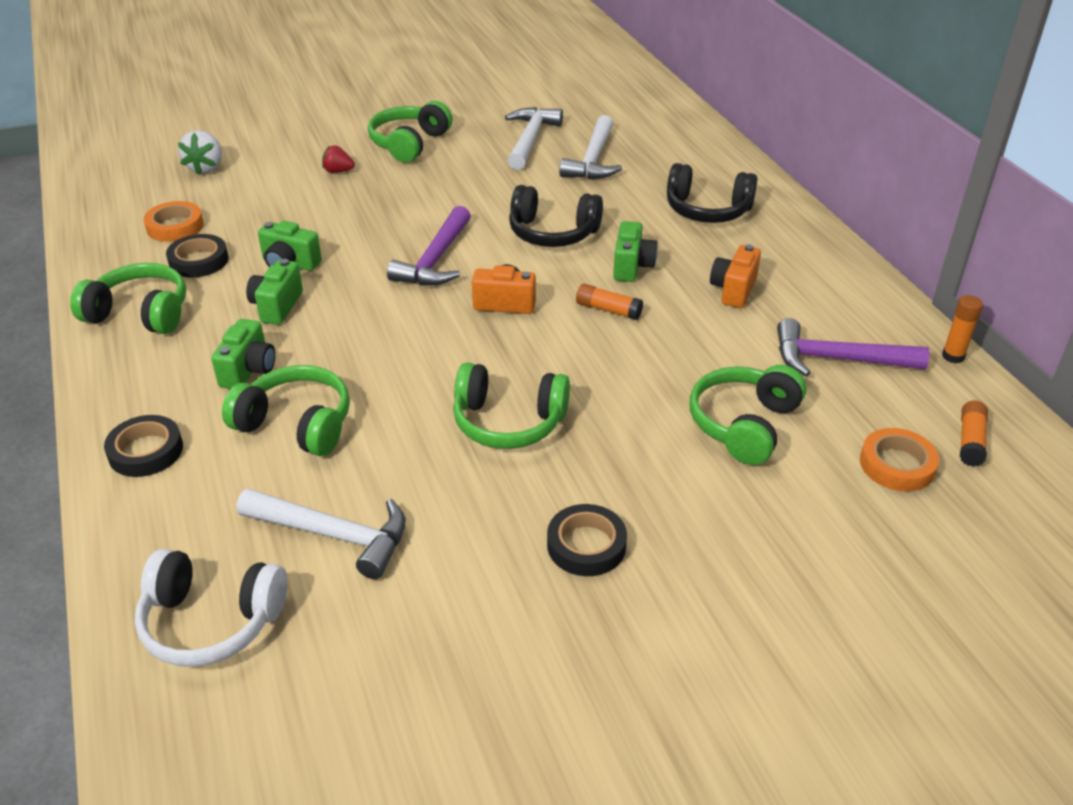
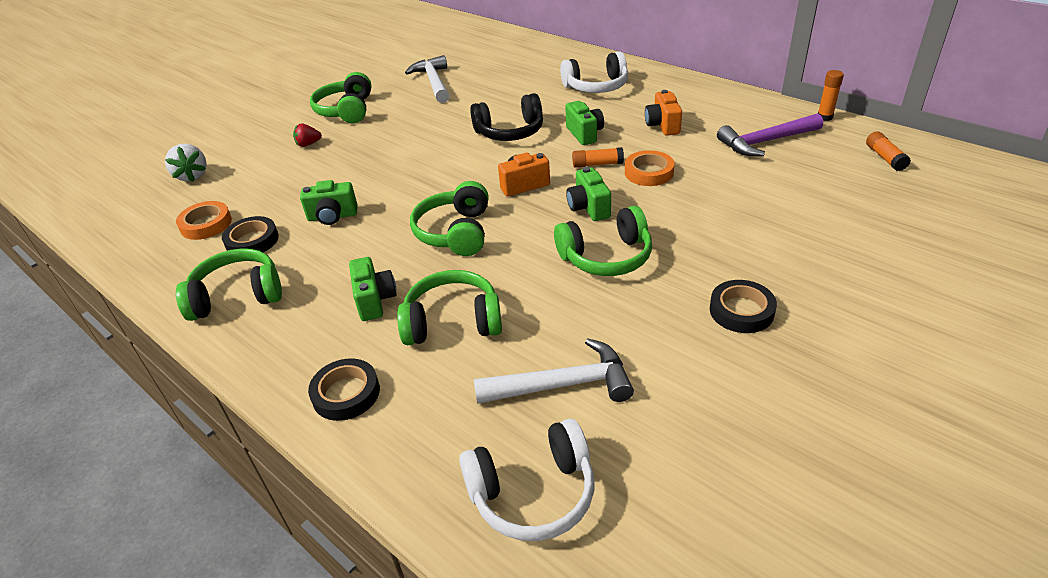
camera: 25 degrees left, 0 degrees up
(277, 306) = (352, 248): green camera -> green camera (588, 208)
(436, 260) = (444, 175): purple hammer -> none
(593, 160) = (490, 81): white hammer -> none
(707, 210) = (596, 86): black headphones -> white headphones
(744, 425) = (755, 198): green headphones -> green headphones (456, 232)
(897, 465) = (863, 186): orange tape -> orange tape (648, 172)

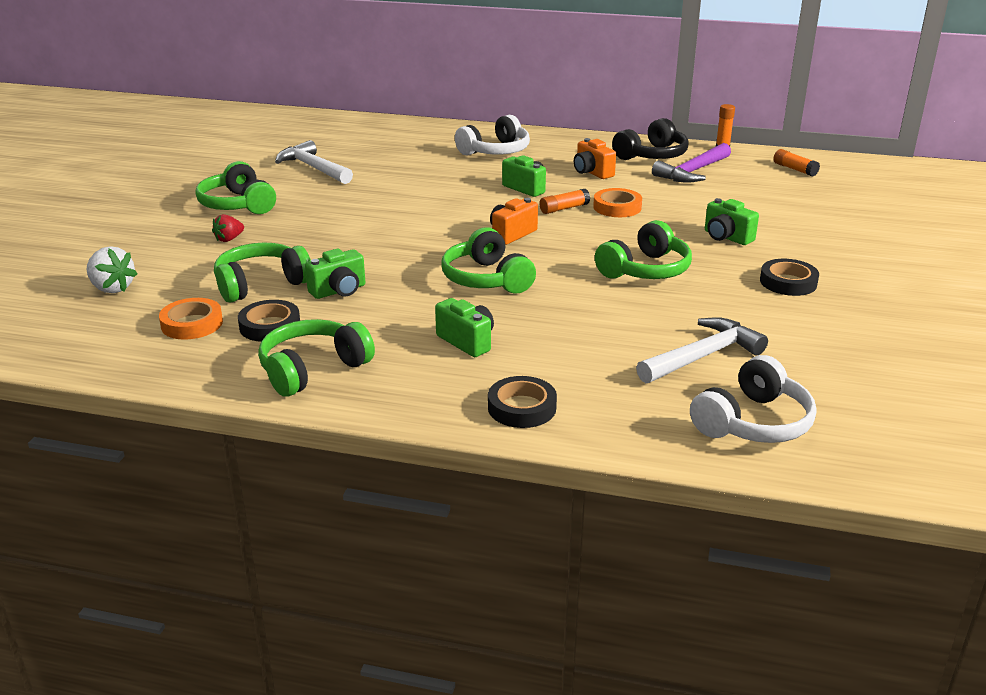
camera: 30 degrees left, 10 degrees down
(453, 322) = (561, 339): green headphones -> green headphones (261, 284)
(510, 132) = (449, 197): black headphones -> black headphones (652, 155)
(588, 208) = (591, 240): green camera -> green camera (726, 237)

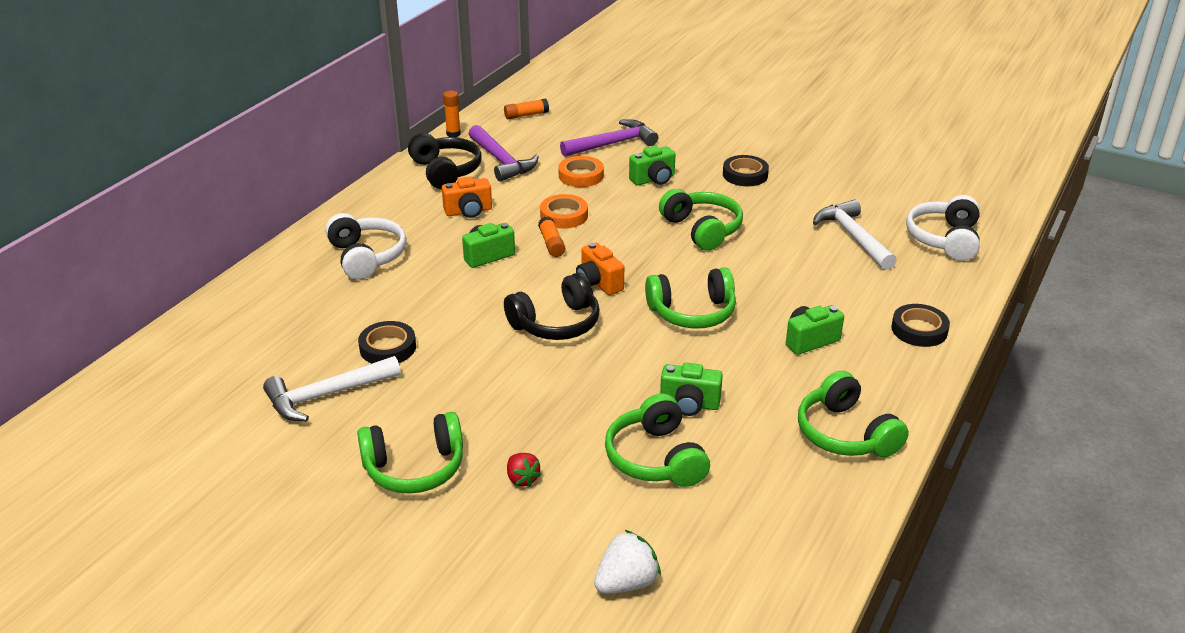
camera: 75 degrees left, 5 degrees up
(192, 324) = (736, 513): orange tape -> orange tape (581, 176)
(270, 326) = (754, 456): black tape -> black tape (388, 348)
(339, 291) = (689, 404): green camera -> green camera turned 120 degrees clockwise
(438, 225) = (556, 323): none -> black headphones
(753, 422) = (944, 239): white headphones -> white headphones turned 135 degrees counterclockwise
(781, 211) = (612, 144): none -> purple hammer

